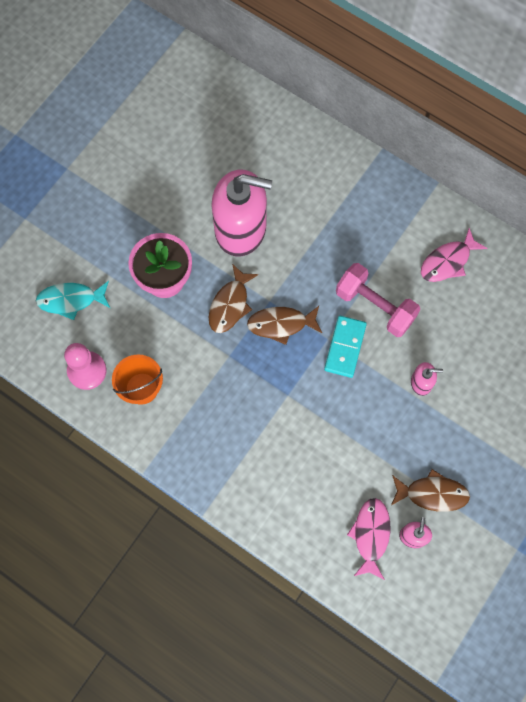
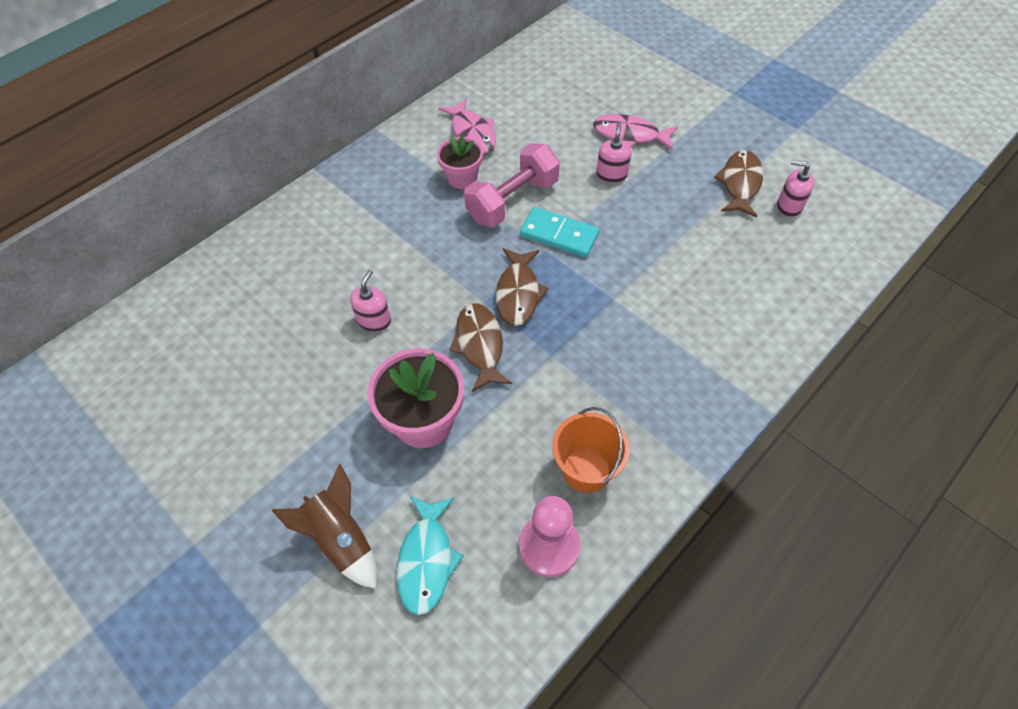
camera: 80 degrees left, 15 degrees down
(78, 248) = (341, 539): none -> brown rocket
(230, 304) = (480, 345): brown fish -> brown fish turned 135 degrees counterclockwise
(241, 229) = (374, 320): pink soap dispenser -> pink soap dispenser, size x0.41
(370, 535) = (790, 242): pink fish -> pink fish (630, 135)
(393, 262) = (462, 178): none -> pink flower pot

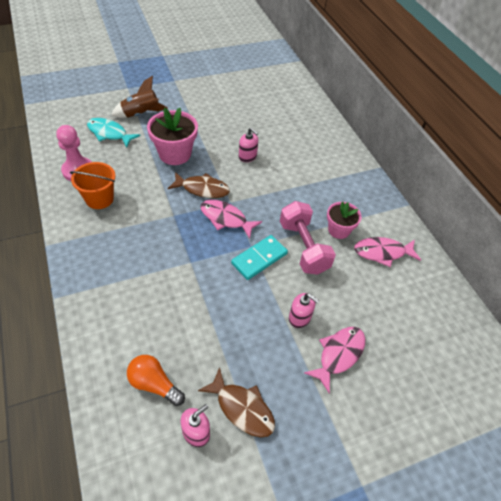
camera: 110 degrees right, 5 degrees down
(518, 293) = (226, 219): brown fish -> pink fish
(778, 257) = (154, 384): none -> orange light bulb

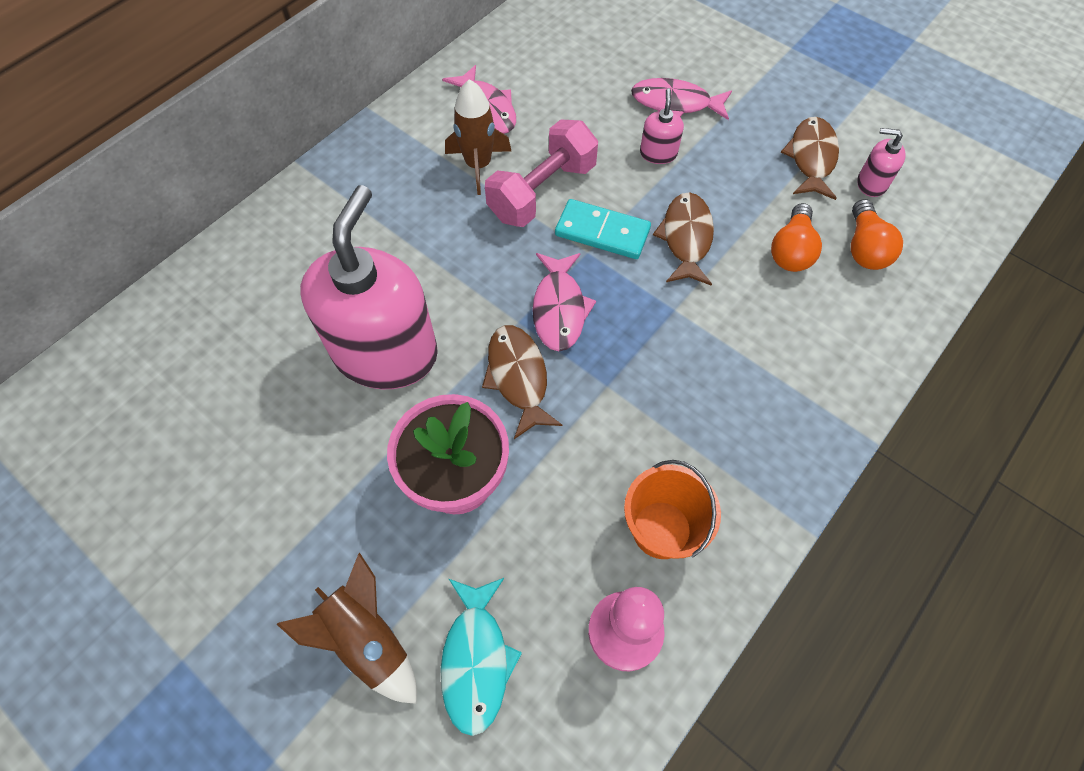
camera: 115 degrees left, 10 degrees up
(183, 341) = (791, 250): none -> orange light bulb
(229, 293) = (686, 238): none -> brown fish
(247, 156) = (385, 352): pink soap dispenser -> pink soap dispenser, size x2.46
(339, 230) = (478, 165): pink flower pot -> brown rocket

